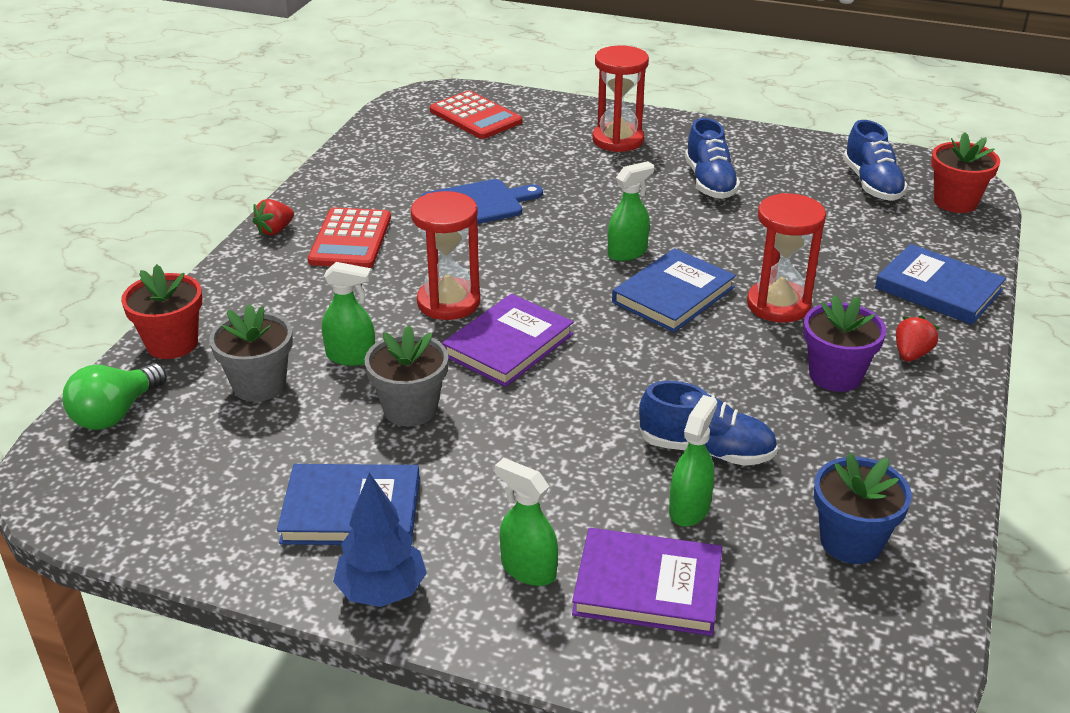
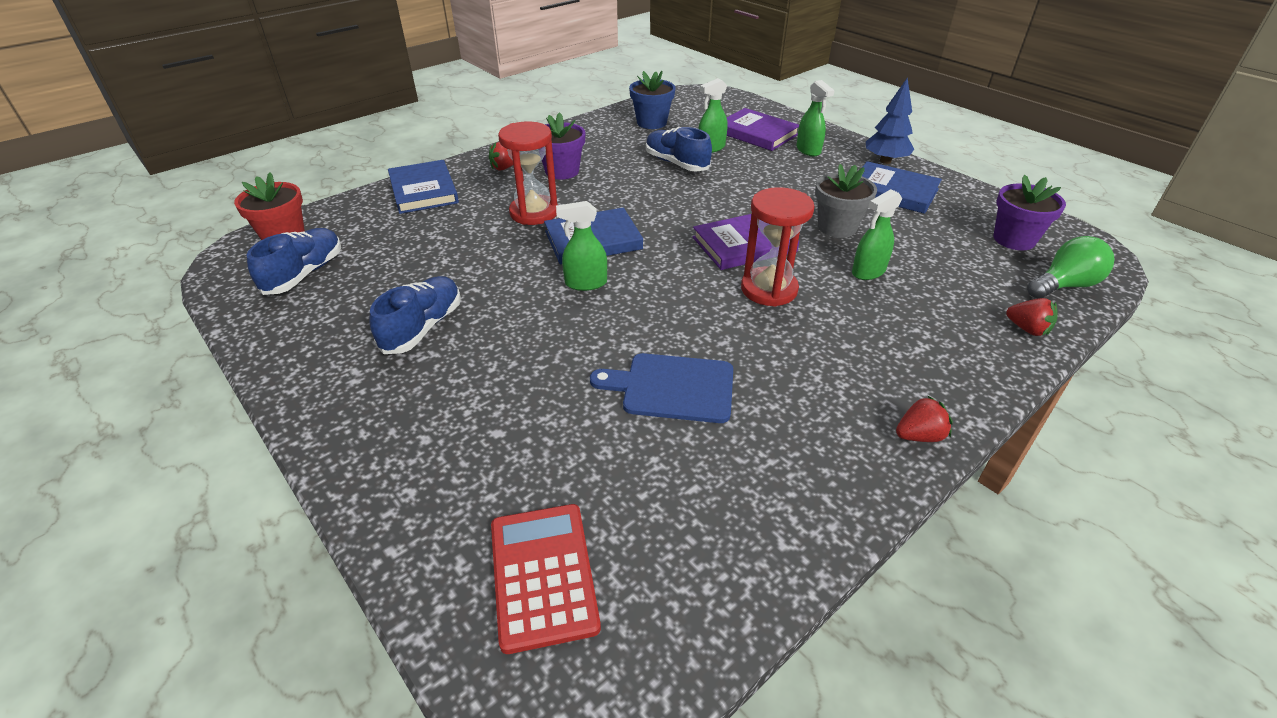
camera: 150 degrees left, 5 degrees up
(166, 470) = (1014, 239): none -> purple flower pot
(172, 343) = (1027, 329): red flower pot -> red strawberry
(259, 385) = (946, 273): grey flower pot -> none
(350, 239) = (832, 389): red calculator -> none
(351, 356) = (868, 272): green spray bottle -> green spray bottle turned 75 degrees counterclockwise
(618, 140) = (424, 428): red hourglass -> none

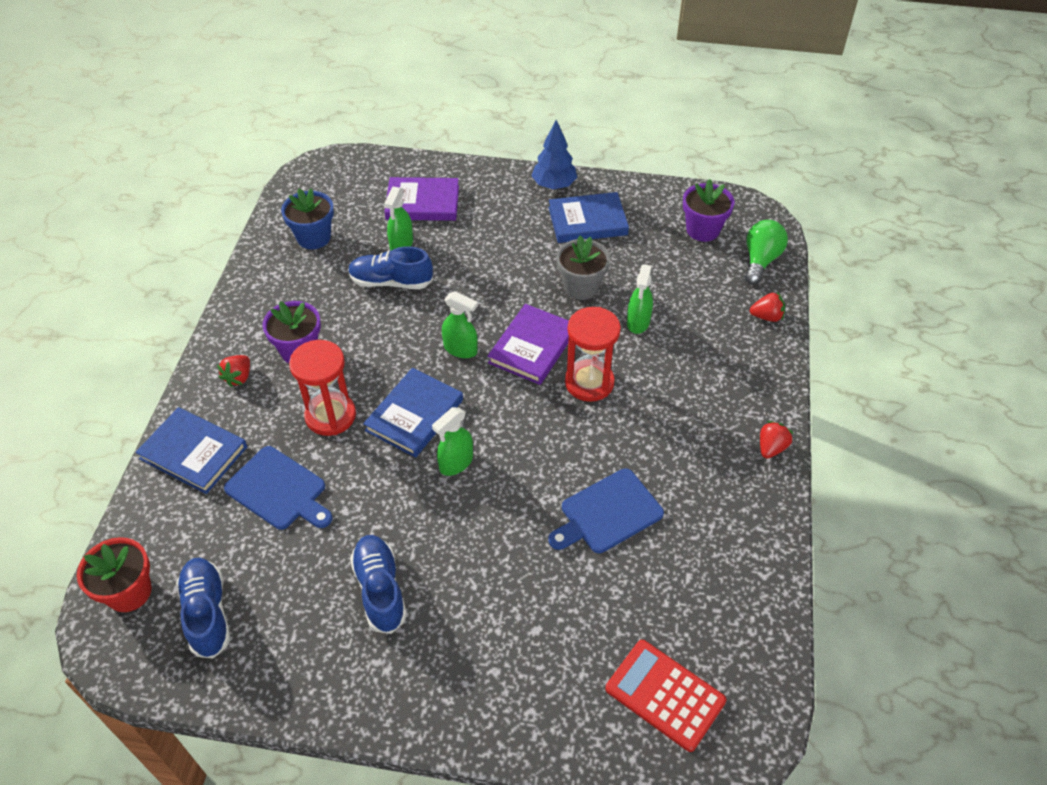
camera: 40 degrees left, 10 degrees up
(443, 234) = (279, 490): none -> blue cutting board
(808, 150) = (484, 203): green spray bottle -> green spray bottle (460, 349)

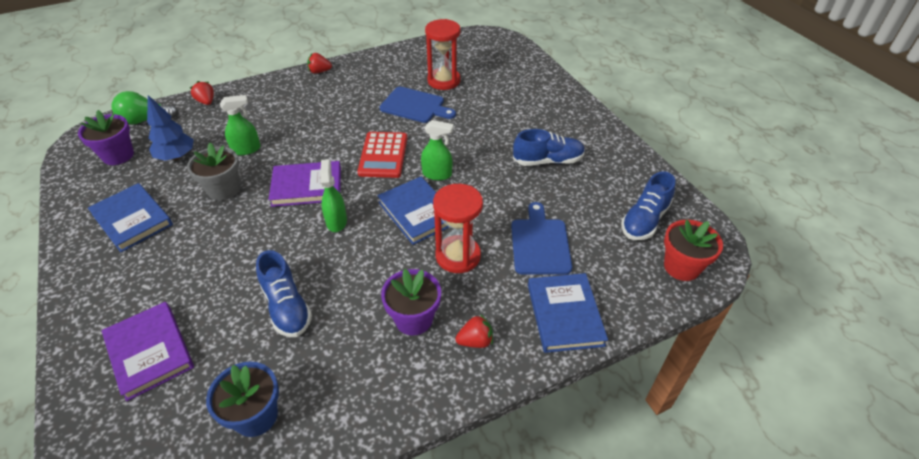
camera: 125 degrees left, 5 degrees down
(380, 589) = (548, 161): blue shoe -> blue shoe turned 135 degrees counterclockwise
(401, 244) = (228, 330): green spray bottle -> none
(414, 415) = (417, 212): blue book -> blue book turned 60 degrees clockwise
(554, 185) = (81, 264): blue tree -> blue tree (176, 157)
(589, 382) = (321, 148): red hourglass -> red hourglass (444, 81)
(665, 695) = (493, 58): red calculator -> red calculator (383, 155)

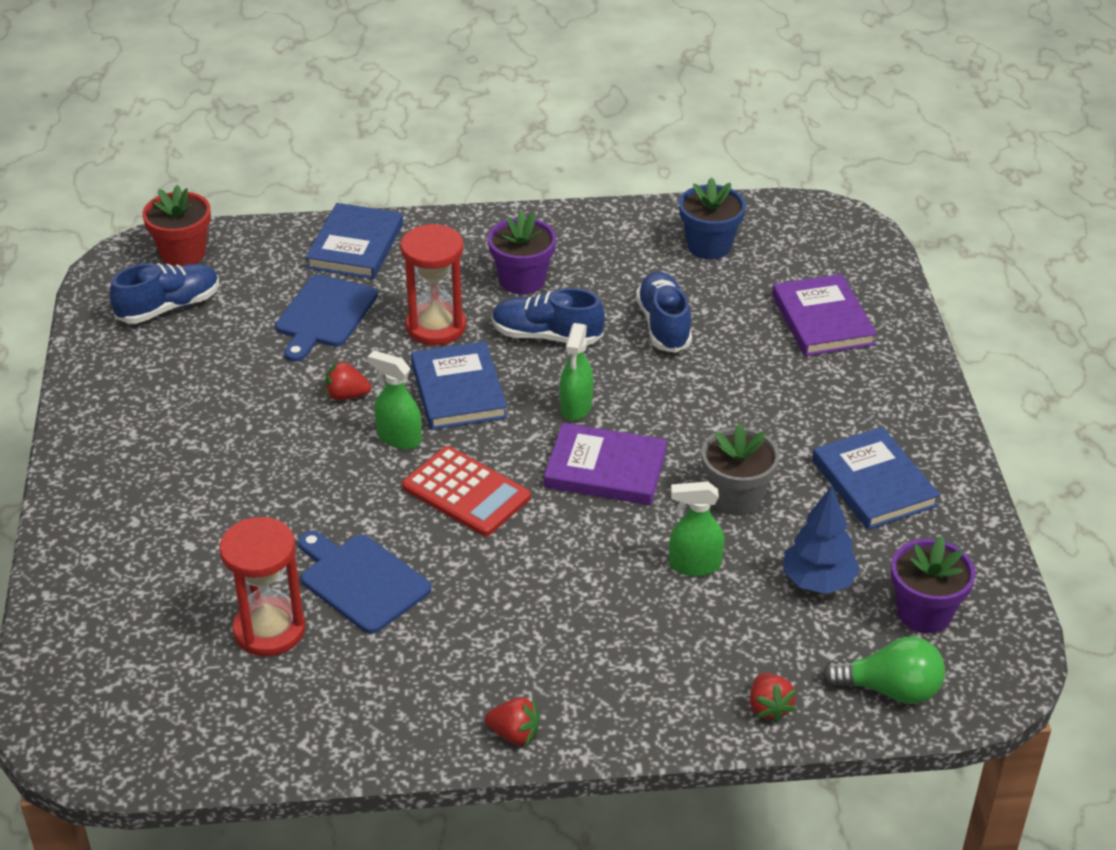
camera: 160 degrees left, 5 degrees down
(383, 155) = (466, 492): red calculator -> red calculator turned 105 degrees clockwise
(475, 341) = (466, 248): red strawberry -> red strawberry (346, 396)
(548, 161) = (217, 416): blue shoe -> blue shoe (546, 336)

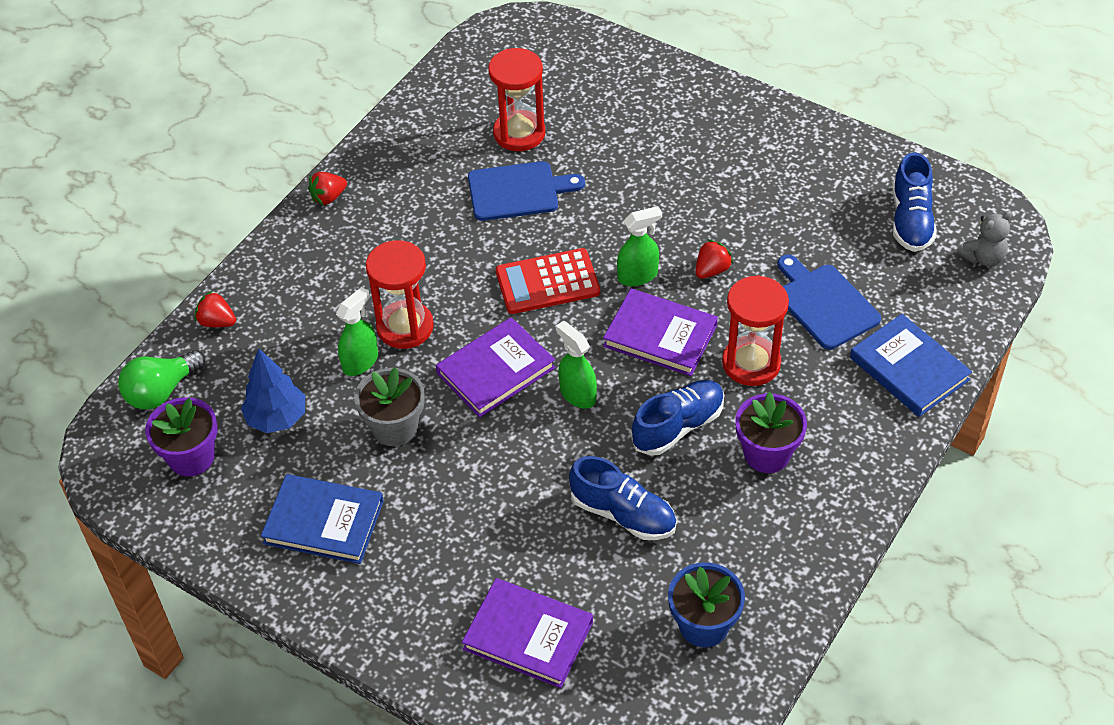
camera: 130 degrees right, 10 degrees up
(183, 253) = (983, 257): red flower pot -> grey teddy bear
(458, 390) = (660, 335): blue book -> purple book
(622, 559) = (405, 327): none -> red hourglass

